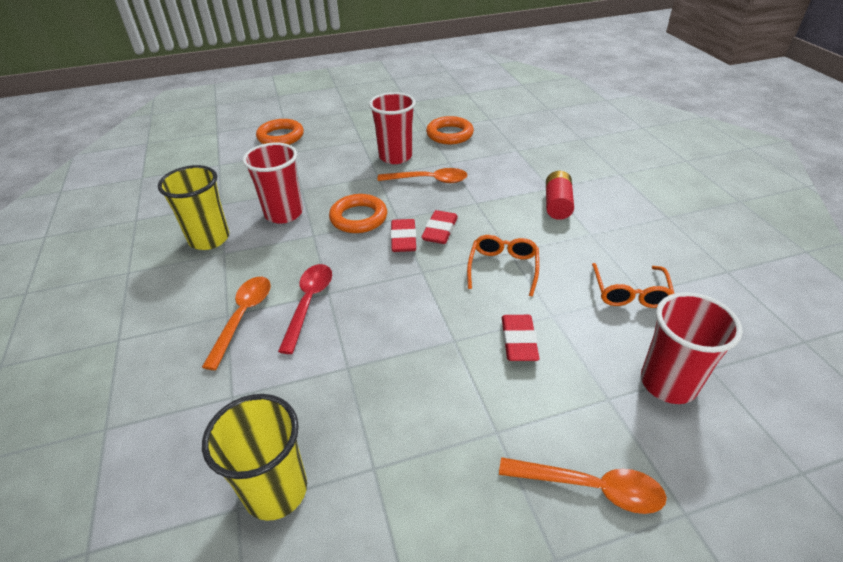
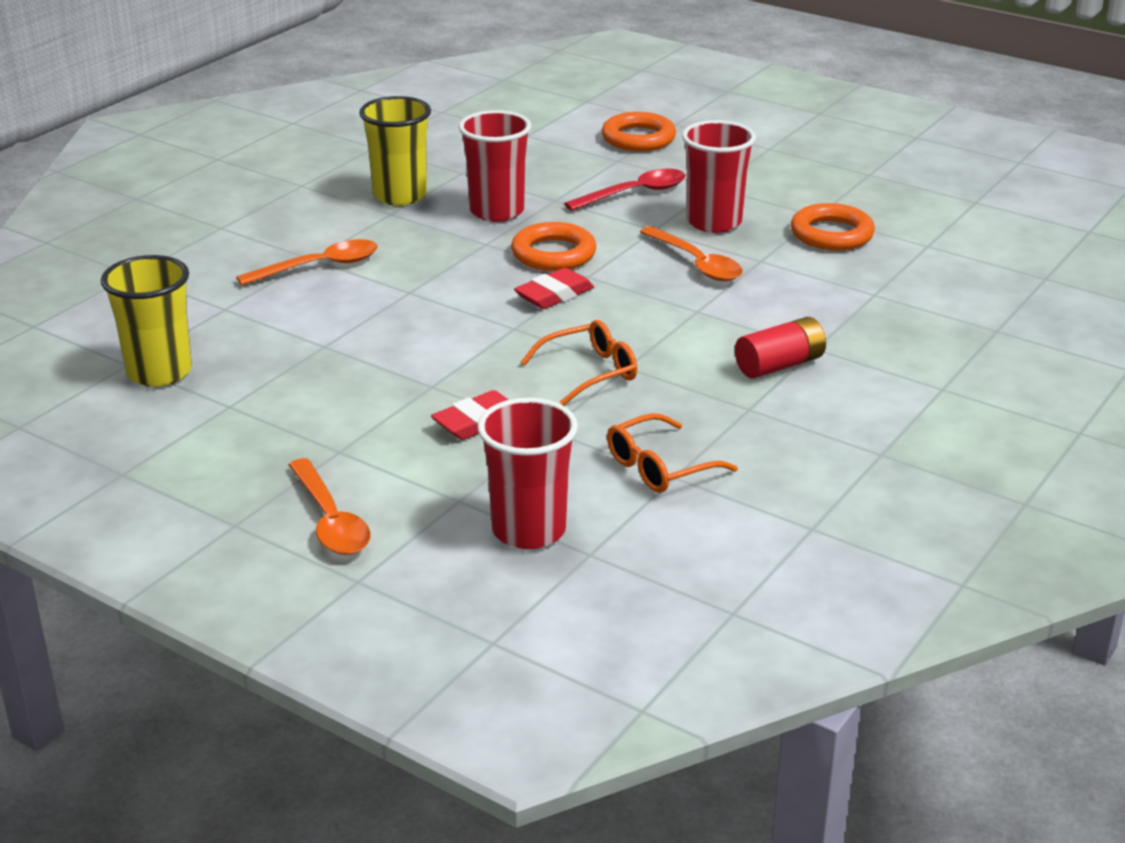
camera: 50 degrees right, 10 degrees down
(309, 303) = (380, 289): red spoon -> red spoon (634, 193)
(440, 231) = (602, 309): red eraser -> none

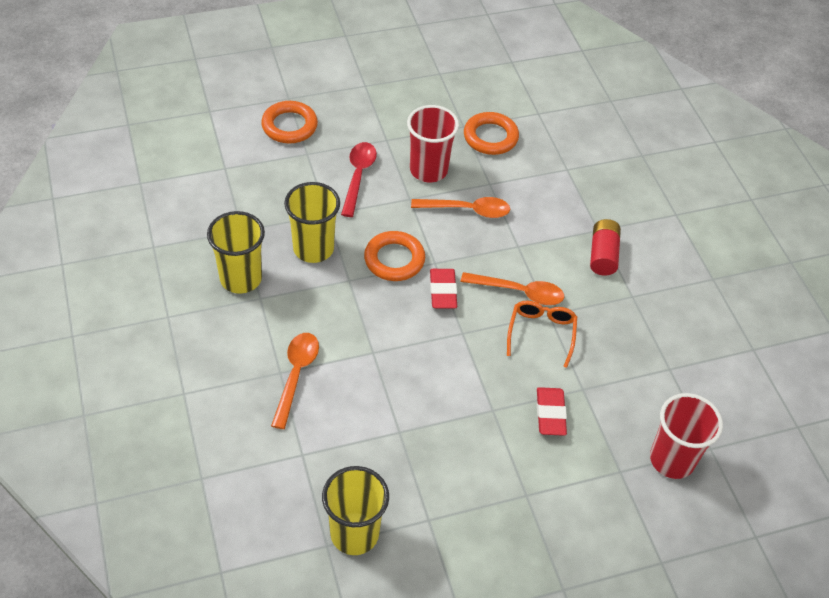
camera: 55 degrees left, 20 degrees up
(330, 520) = (595, 541): orange spoon -> orange spoon (519, 292)
(497, 211) = (313, 248): red cup -> yellow cup
(659, 467) = (657, 368): orange glasses -> none

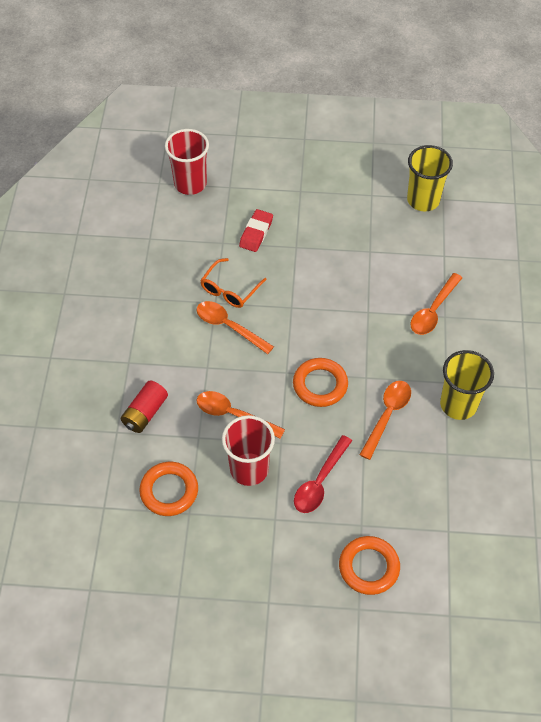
camera: 155 degrees left, 5 degrees up
(313, 248) = (387, 415): yellow cup -> orange spoon
(442, 291) = (291, 345): red eraser -> none
(603, 255) = (140, 338): red battery -> red battery (145, 413)

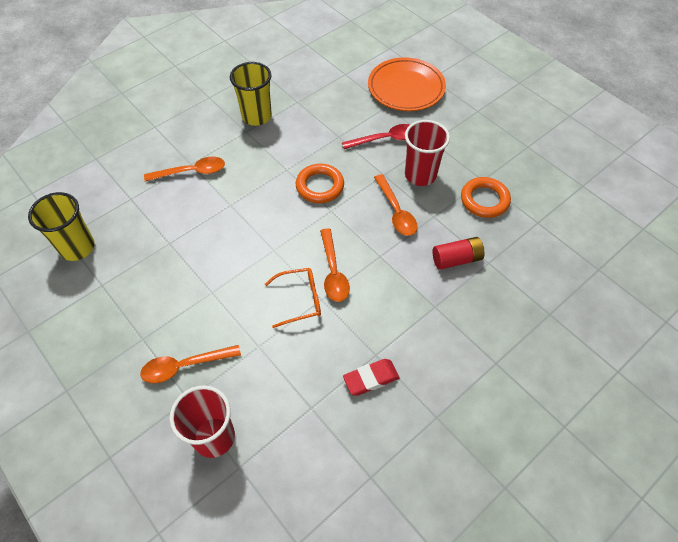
camera: 135 degrees left, 0 degrees up
(256, 233) = (223, 331): red eraser -> red eraser (371, 378)
(369, 567) = (406, 88): orange ring -> orange plate
(387, 415) = (303, 141): orange spoon -> orange spoon (184, 366)

